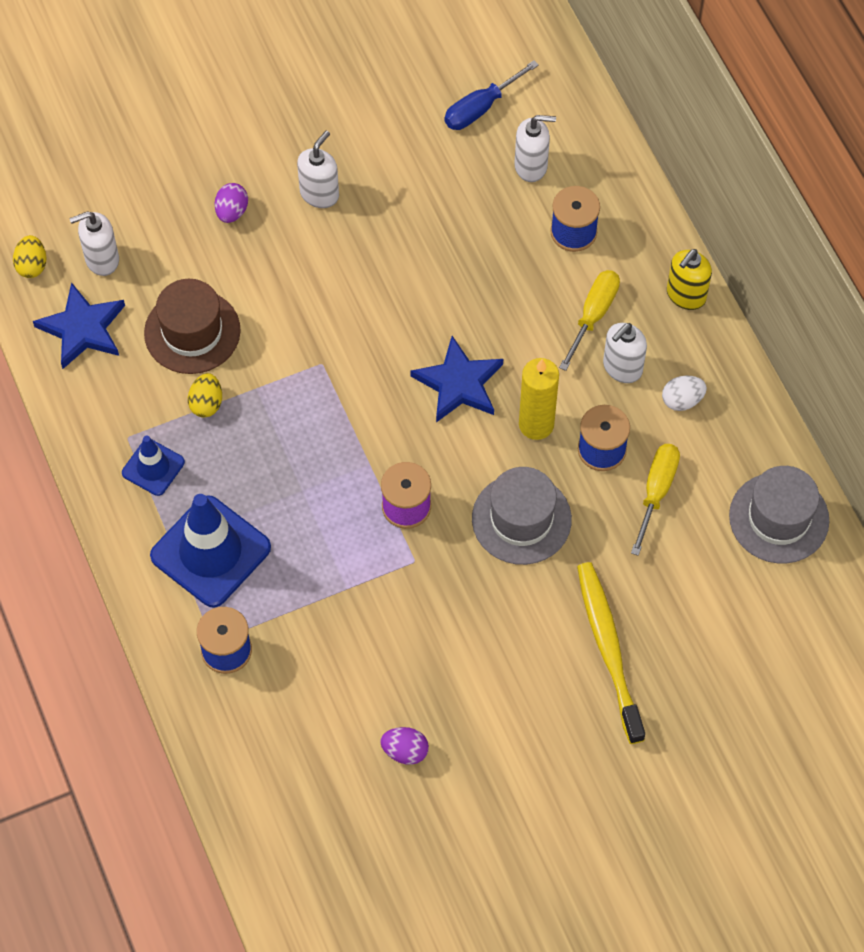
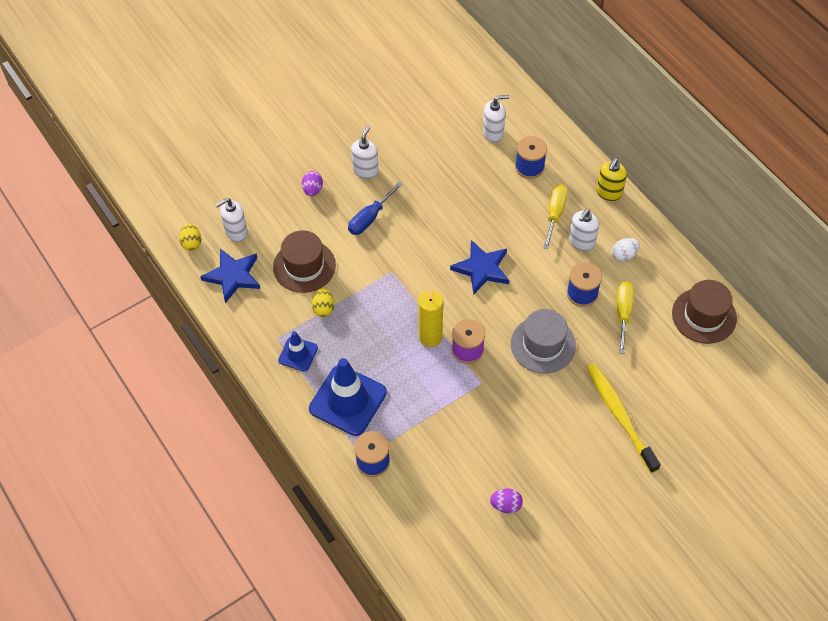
camera: 10 degrees left, 5 degrees down
(481, 108) = (453, 104): blue screwdriver -> blue screwdriver (370, 217)
(536, 424) = (537, 285): yellow candle -> yellow candle (430, 337)
(779, 518) = (704, 315): grey hat -> brown hat

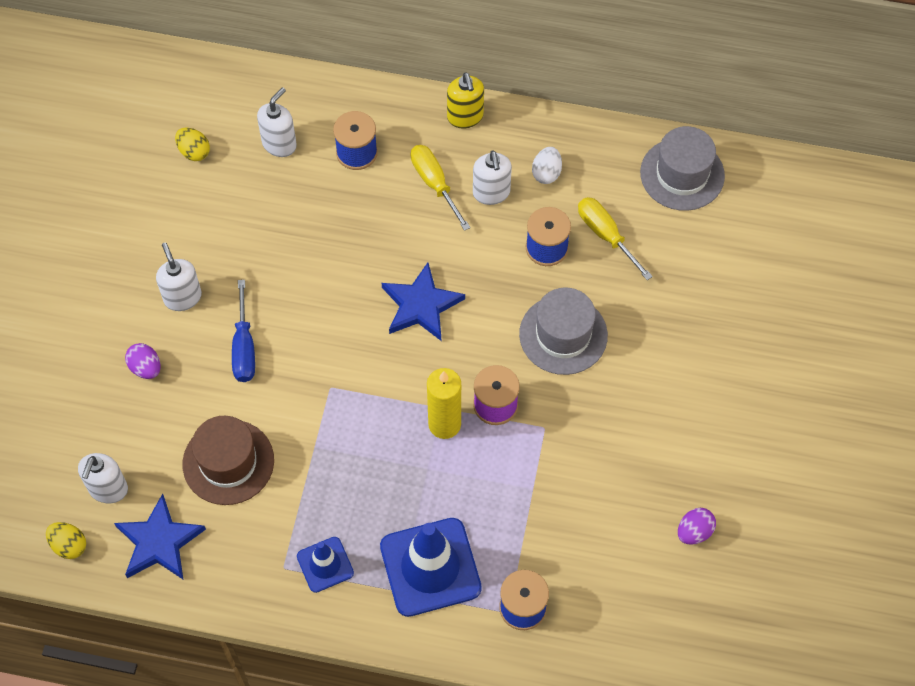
camera: 45 degrees left, 5 degrees up
(323, 308) = (299, 490): yellow egg -> yellow egg (194, 152)
(620, 416) = (707, 345): yellow toothbrush -> none
(704, 315) = (682, 174): brown hat -> grey hat

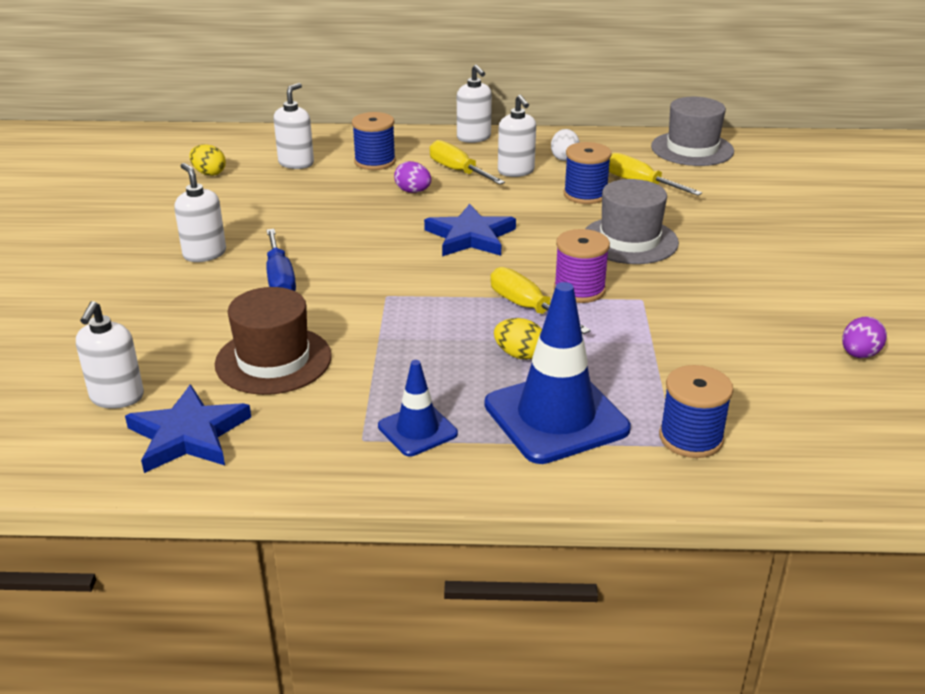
camera: 10 degrees left, 30 degrees down
(69, 545) = (60, 451): yellow egg -> yellow egg (519, 355)
(146, 368) = (164, 302): purple egg -> purple egg (413, 191)
(444, 424) = (527, 308): yellow candle -> yellow screwdriver
(465, 117) = (474, 138): yellow soap dispenser -> white soap dispenser

